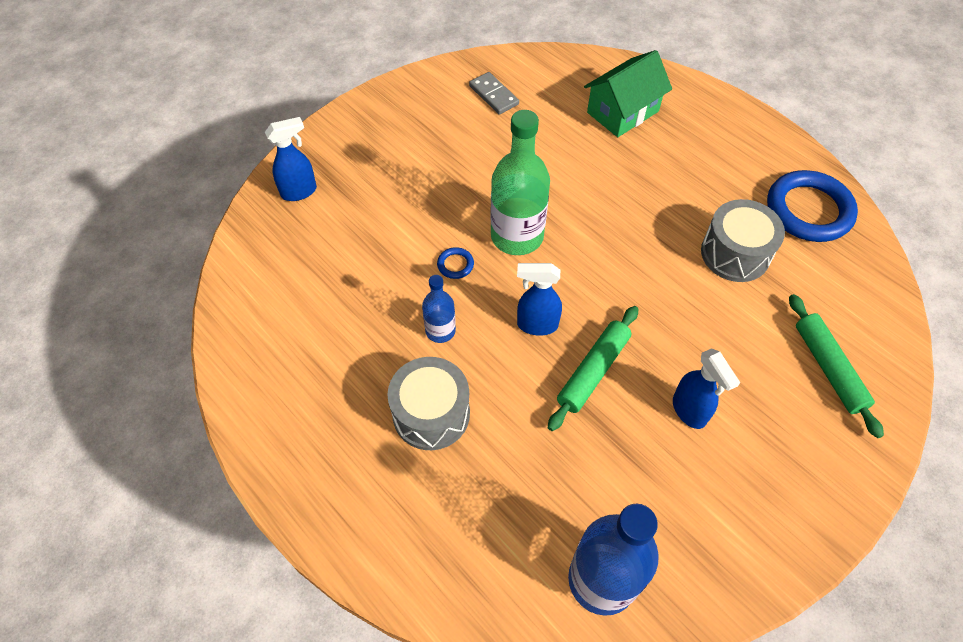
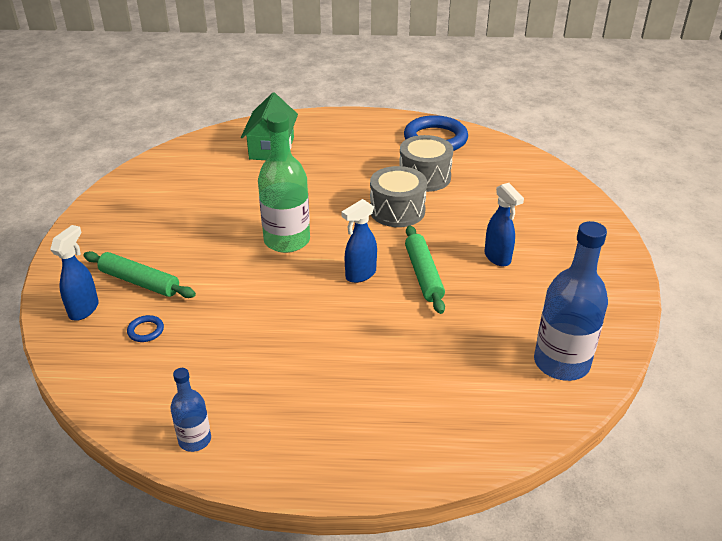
camera: 45 degrees left, 20 degrees down
(431, 414) = (356, 361): grey drum -> grey drum (397, 211)
(440, 330) = (302, 317): blue bottle -> blue bottle (195, 440)
(455, 265) = (265, 278): blue ring -> blue ring (146, 331)
(494, 95) = (171, 181): grey domino -> none
(689, 411) = (497, 258): blue spray bottle -> blue spray bottle turned 45 degrees clockwise
(828, 368) = (534, 197): green rolling pin -> green rolling pin (139, 282)

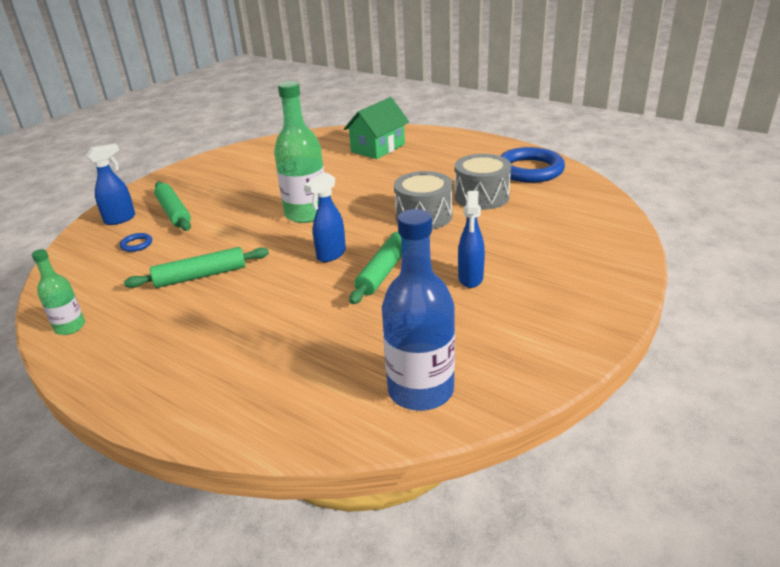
camera: 35 degrees right, 5 degrees down
(195, 440) = (70, 327): blue bottle -> green bottle
(262, 338) = (200, 276): none -> green rolling pin
(360, 275) = (331, 255): blue spray bottle -> blue spray bottle turned 45 degrees counterclockwise

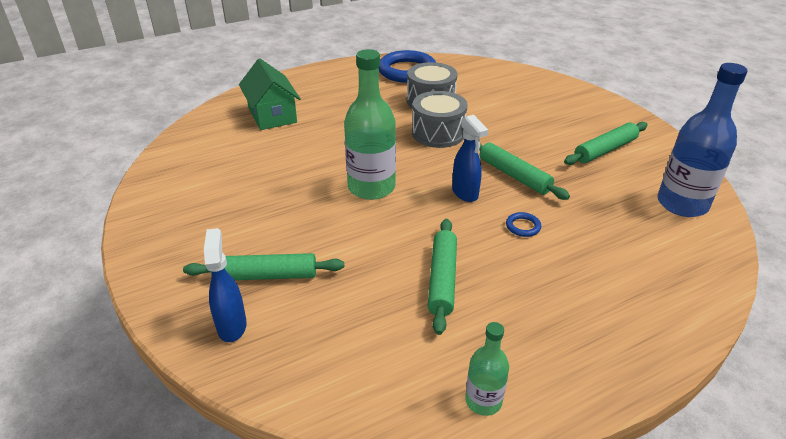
camera: 65 degrees left, 5 degrees up
(136, 244) = (322, 319): blue ring -> blue ring (523, 226)
(470, 279) = (553, 144): blue spray bottle -> none
(494, 314) = (605, 150): none -> green rolling pin

